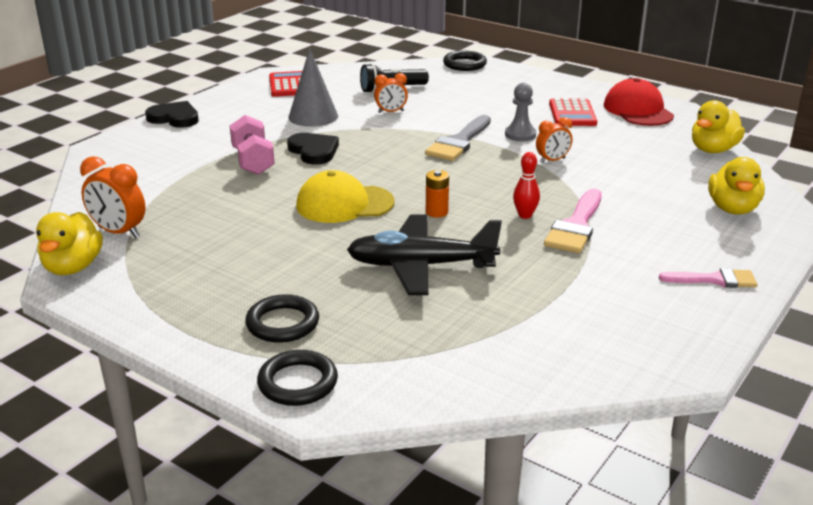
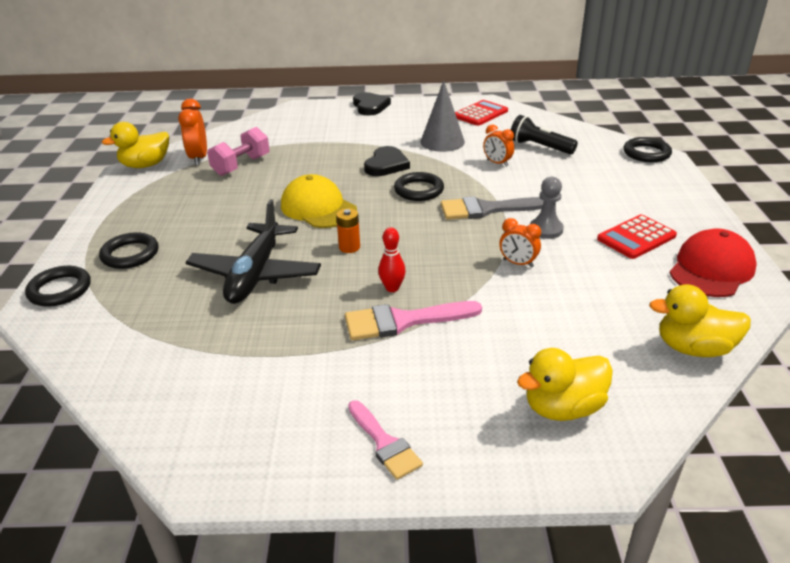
camera: 55 degrees right, 5 degrees up
(253, 161) = (342, 153): pink dumbbell -> pink dumbbell (241, 165)
(384, 154) = (419, 190): none -> black ring
(421, 266) = (255, 274): black plane -> black plane turned 135 degrees counterclockwise

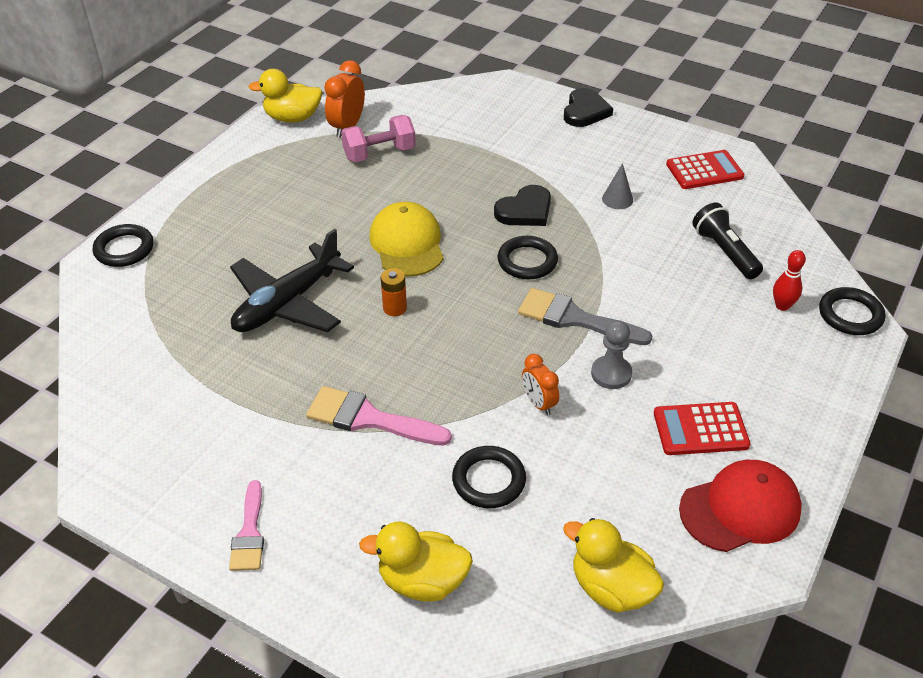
camera: 30 degrees right, 10 degrees up
(130, 254) = (203, 232): black ring -> black ring (489, 480)
(392, 288) = (392, 376): red bowling pin -> red bowling pin (782, 306)
(442, 142) = (617, 199): grey cone -> grey cone, size x0.55
(497, 163) = (650, 257): orange clock -> none

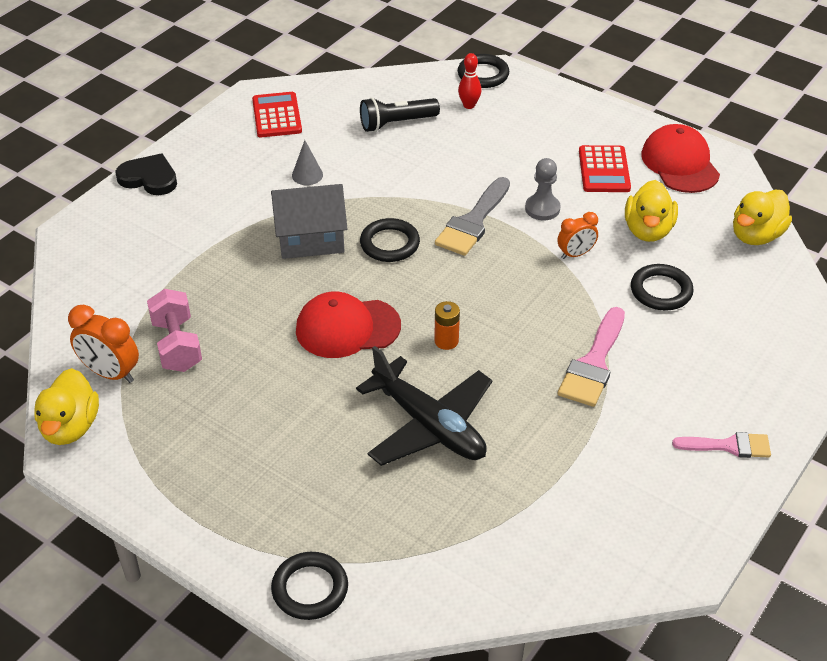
camera: 85 degrees left, 0 degrees up
(407, 244) = (347, 328): yellow cap -> red cap
(422, 581) = (763, 335): yellow duck -> yellow duck (648, 230)
(525, 210) = (310, 238): black heart -> grey house

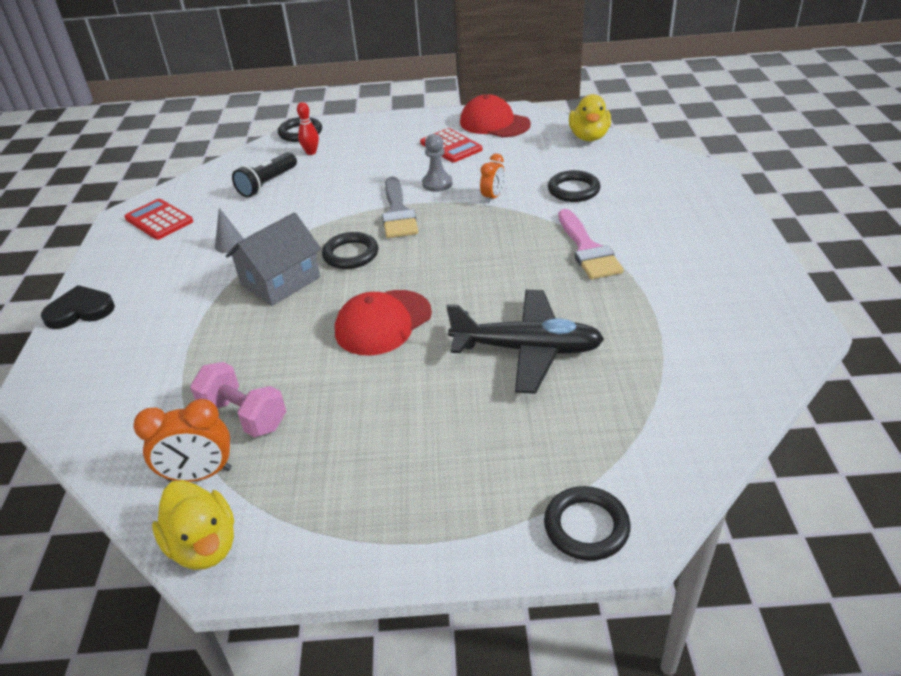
camera: 35 degrees left, 5 degrees down
(446, 341) = (470, 290): orange battery -> none
(648, 230) = (521, 164): yellow duck -> none
(729, 446) = (730, 248): pink brush -> none

